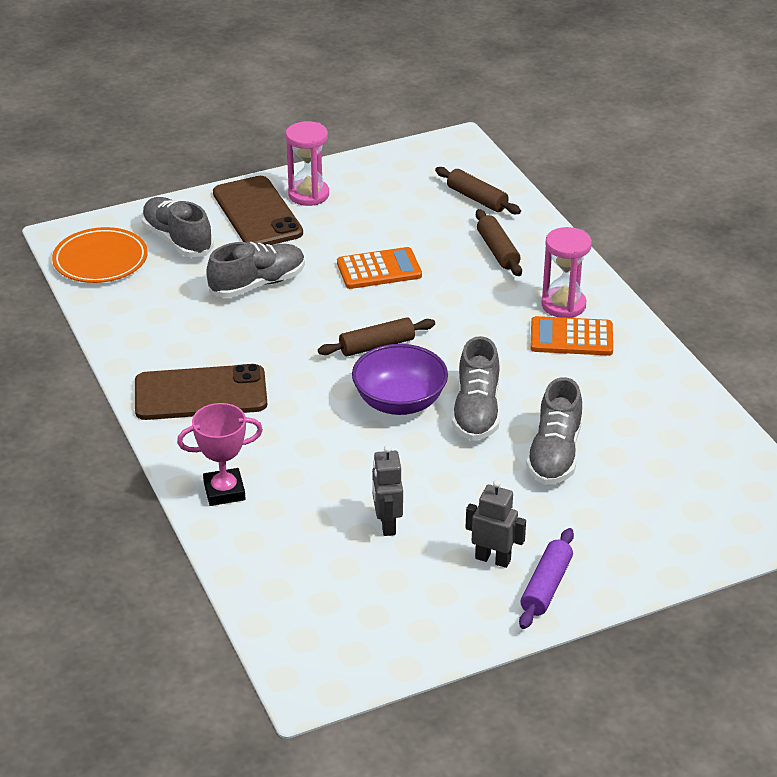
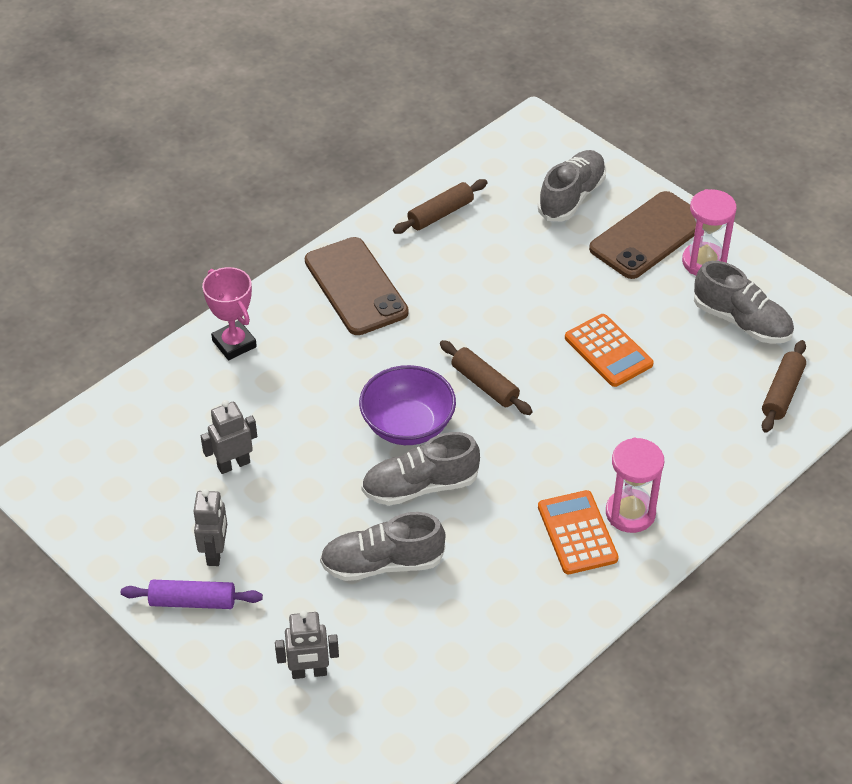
camera: 70 degrees right, 10 degrees up
(100, 260) = (512, 159): orange plate -> none
(257, 284) = (535, 272): grey shoe -> grey shoe (741, 321)
(497, 251) = (696, 434): brown rolling pin -> brown rolling pin (440, 214)
(659, 526) = (309, 672): none -> grey robot

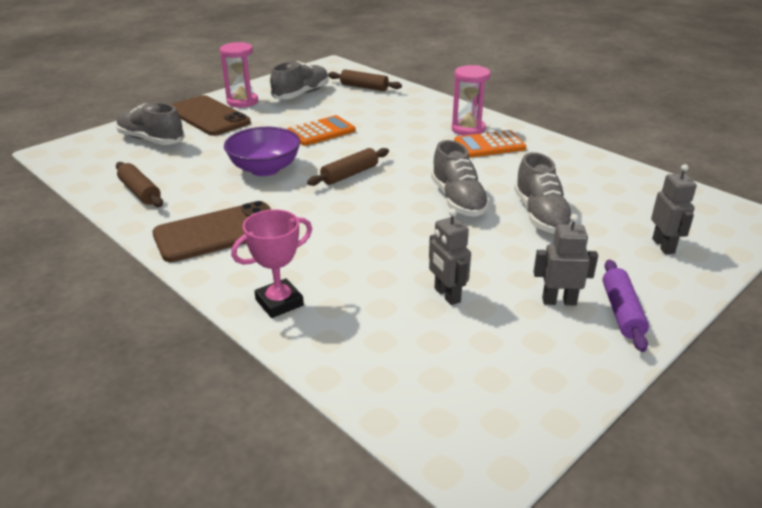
camera: 90 degrees left, 15 degrees down
(408, 425) = (393, 206): purple bowl -> purple bowl (265, 169)

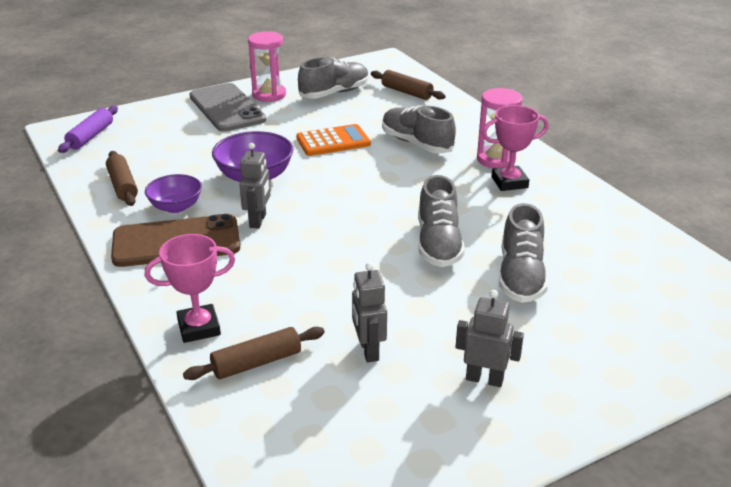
camera: 15 degrees right, 0 degrees up
(151, 140) = (159, 128): grey shoe -> grey shoe (416, 143)
(202, 203) = (176, 207): none -> purple bowl
(208, 116) = (227, 108): brown phone -> grey phone
(350, 174) = (338, 196): brown rolling pin -> brown rolling pin (257, 363)
(489, 145) = (509, 182): orange calculator -> pink trophy
(622, 312) = (547, 404): purple rolling pin -> purple rolling pin (91, 136)
(663, 246) = (642, 336): grey robot -> grey robot (258, 221)

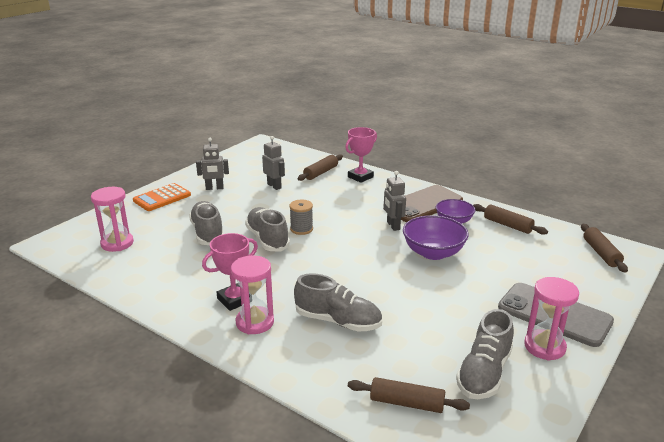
camera: 155 degrees right, 5 degrees down
(91, 136) = (601, 253): purple rolling pin -> brown rolling pin
(333, 141) = (413, 302): orange calculator -> orange calculator (162, 198)
(382, 247) = (301, 229): none -> grey spool
(661, 292) = (117, 243): none -> pink hourglass

